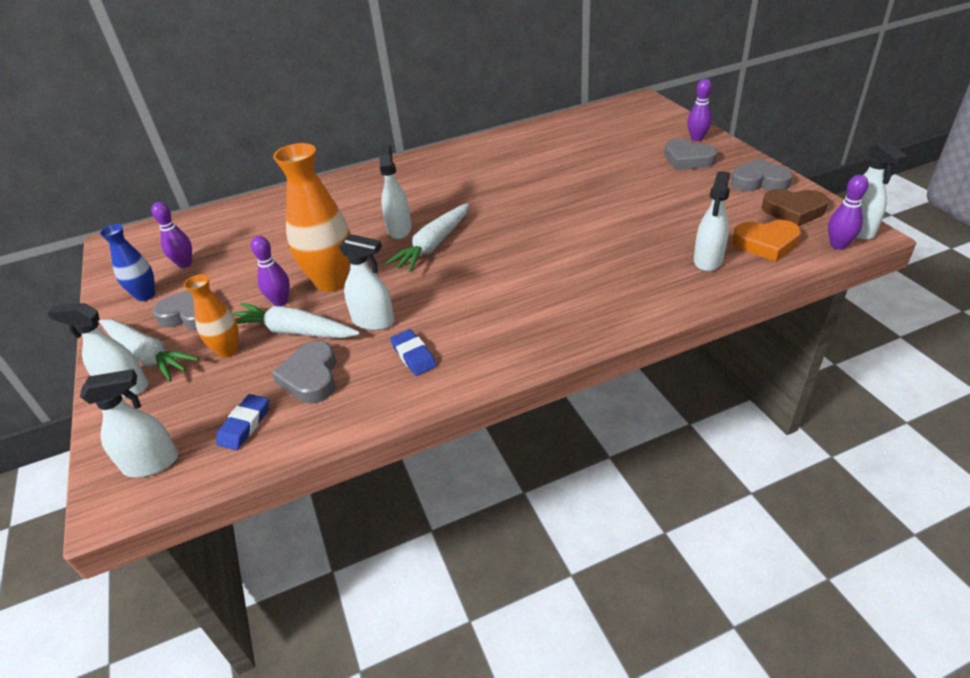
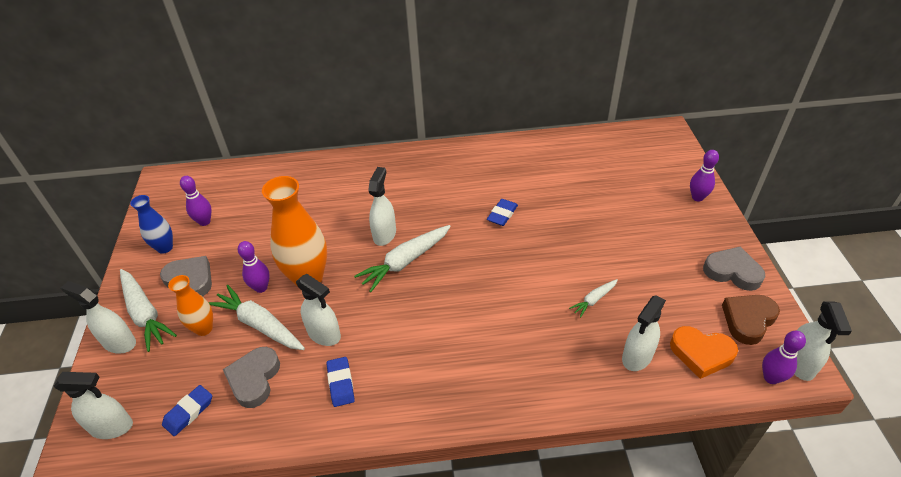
camera: 15 degrees right, 5 degrees up
(516, 189) = (502, 214): none -> blue eraser
(642, 230) = (594, 300): none -> white carrot
(687, 159) = (676, 223): grey heart -> none
(793, 211) = (748, 320): brown heart -> brown heart turned 105 degrees clockwise

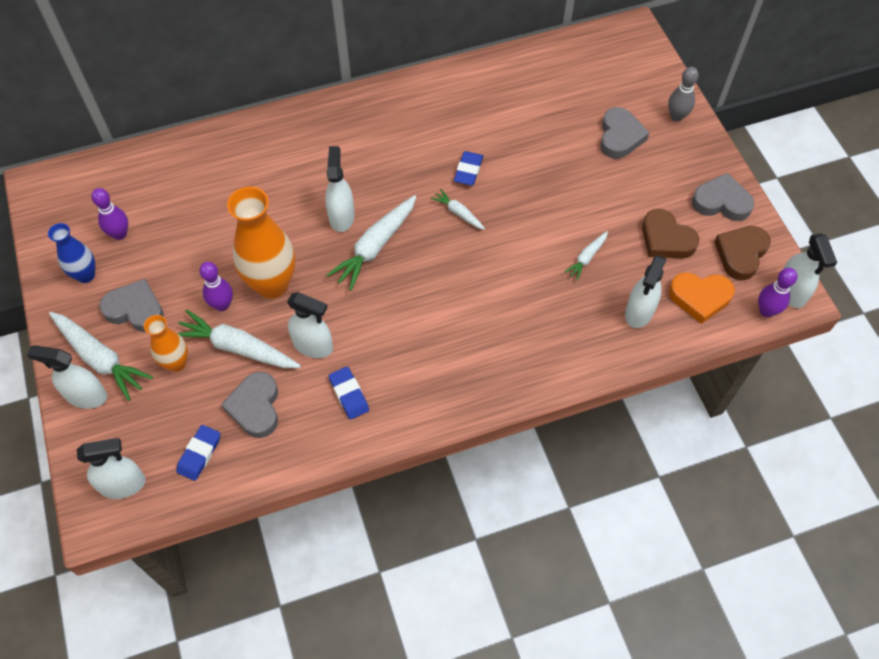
camera: 15 degrees left, 15 degrees up
(485, 246) = (458, 213): none -> white carrot
(642, 206) = (620, 137): none -> grey heart
(673, 295) = (666, 239): none -> brown heart
(697, 197) = (676, 116): purple bowling pin -> grey bowling pin

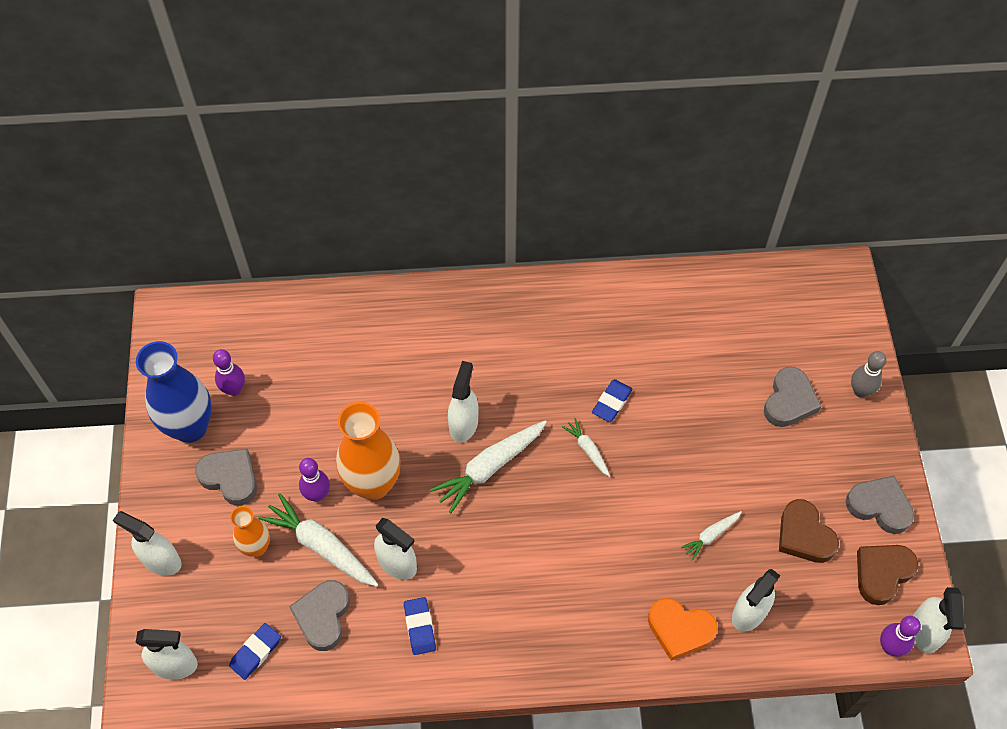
camera: 15 degrees right, 0 degrees up
(86, 275) = (190, 427): blue vase -> blue vase, size x1.79
(100, 358) = (183, 523): white carrot -> none
(700, 297) = (821, 613): orange heart -> orange heart (680, 630)

